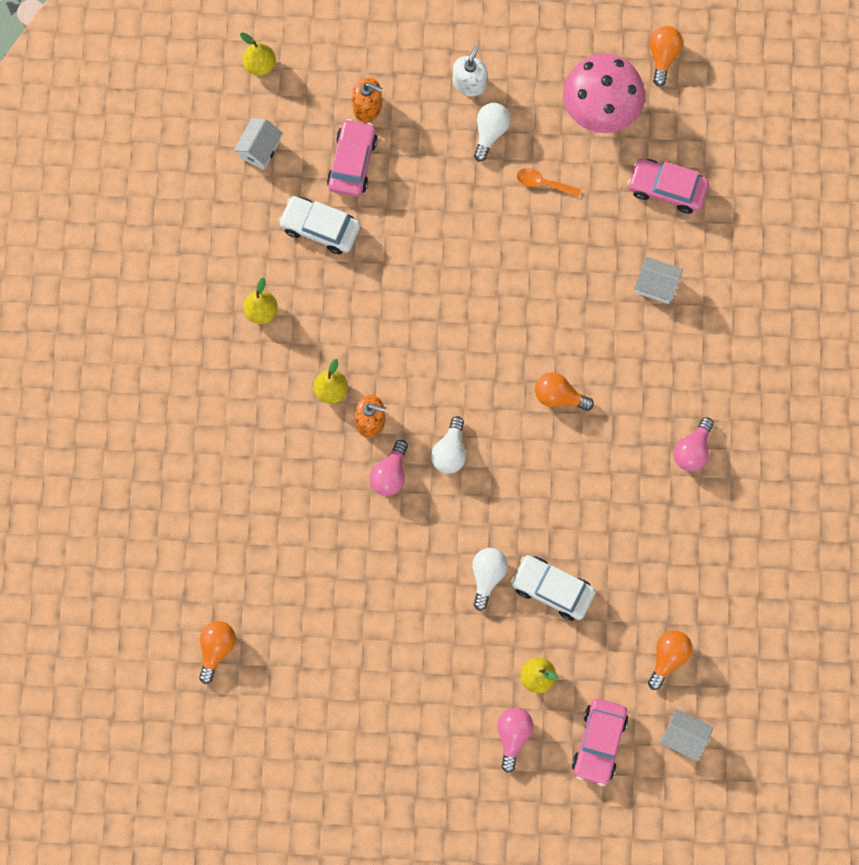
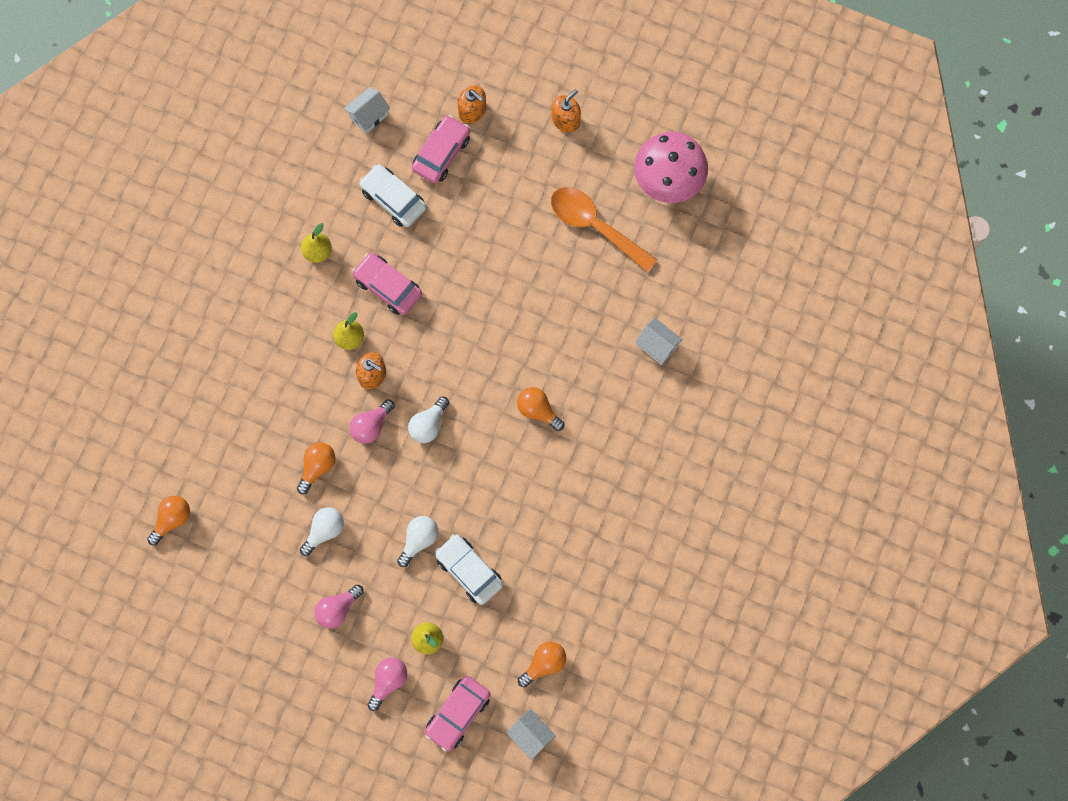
camera: 20 degrees right, 0 degrees up
(260, 65) = (396, 45): yellow pear -> none
(469, 83) = (565, 120): white soap dispenser -> orange soap dispenser
(490, 133) = (567, 168): white light bulb -> white light bulb (324, 531)
(543, 183) = (595, 226): orange spoon -> orange spoon, size x2.09
(663, 57) = (739, 153): orange light bulb -> orange light bulb (317, 467)
(666, 189) = (698, 267): pink car -> pink car (388, 287)
(692, 450) = (633, 496): pink light bulb -> pink light bulb (337, 609)

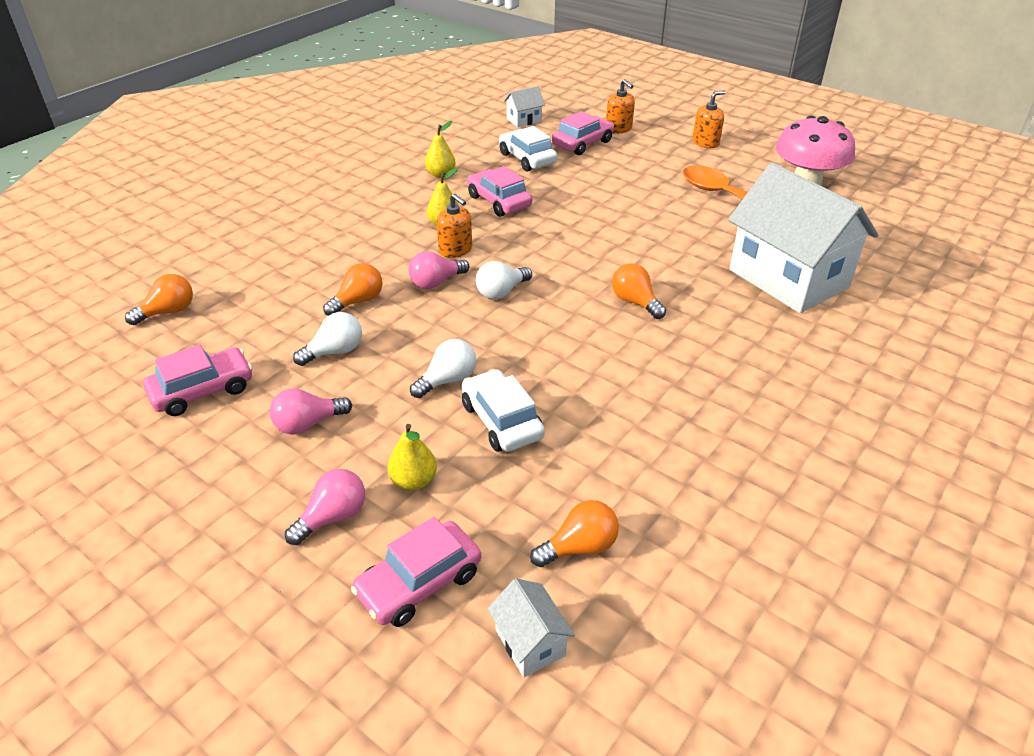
camera: 15 degrees right, 35 degrees down
(247, 597) = (203, 390): none -> pink car
(657, 346) = (788, 278): white house -> white house, size x2.46

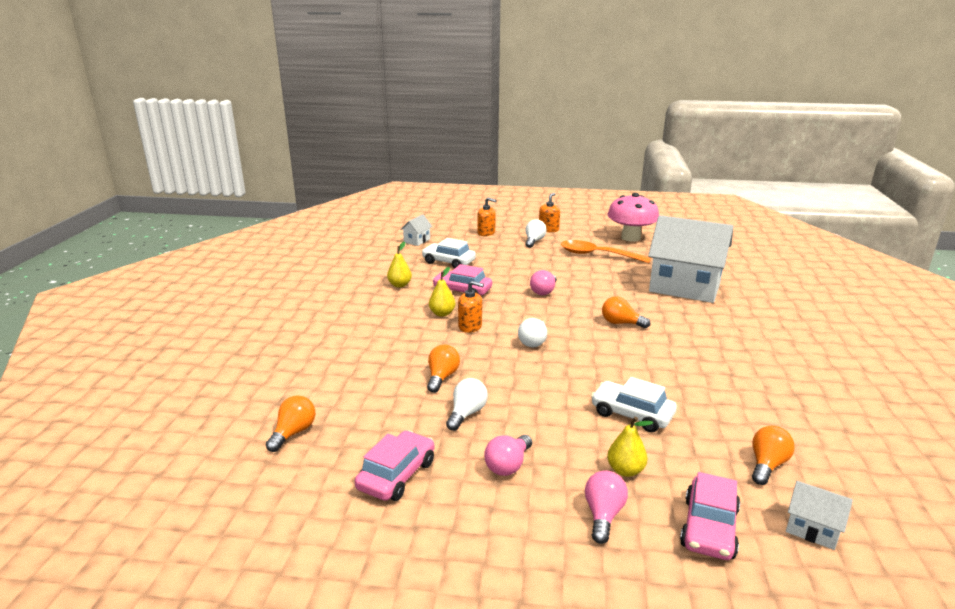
camera: 30 degrees left, 15 degrees down
(436, 282) = (482, 349): pink light bulb -> pink light bulb (544, 291)
(448, 380) = (567, 404): white light bulb -> white light bulb (534, 241)
(582, 143) = (474, 246): pink car -> none

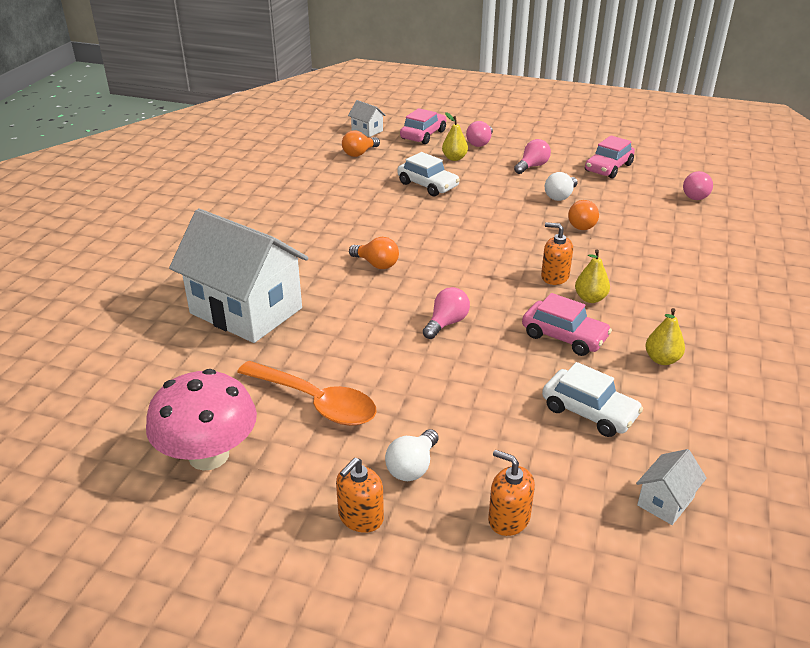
camera: 170 degrees left, 10 degrees up
(293, 433) = (697, 195): orange light bulb -> pink light bulb
(533, 342) = (486, 251): white light bulb -> none

